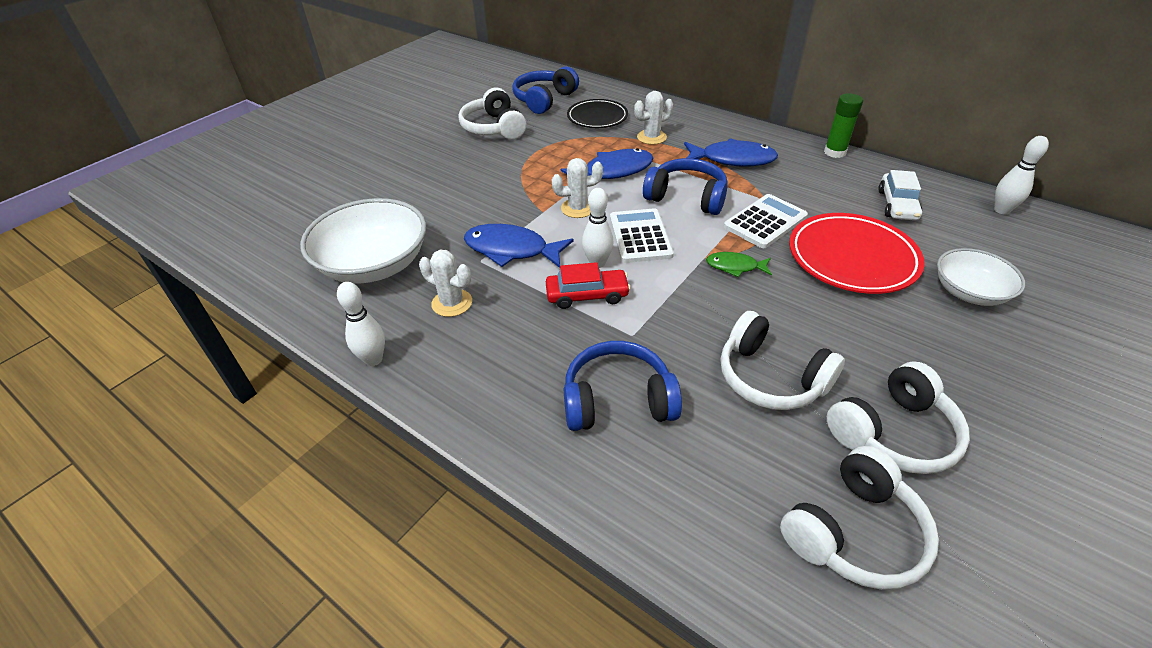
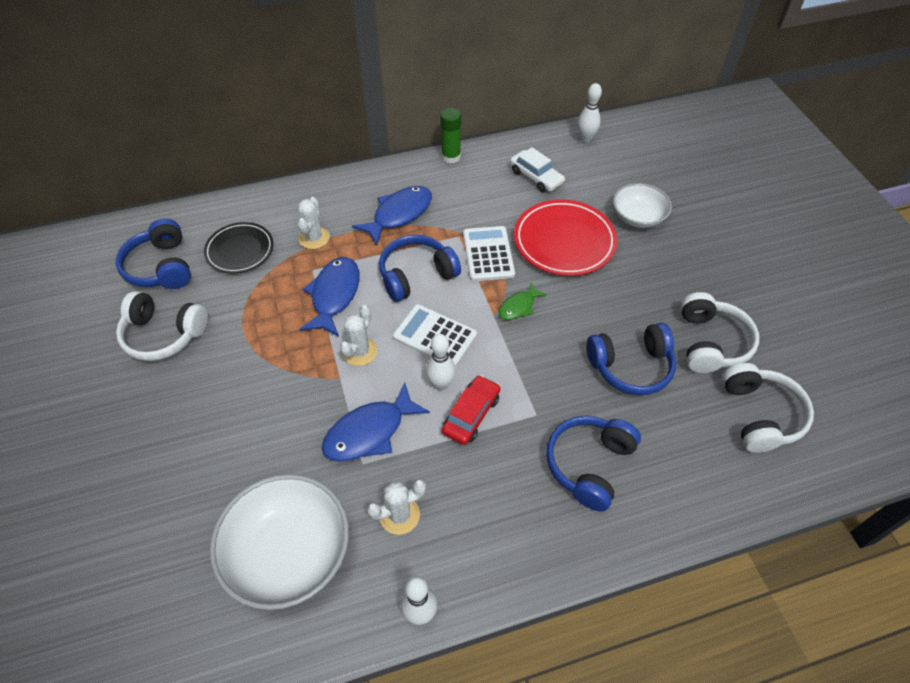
camera: 55 degrees left, 10 degrees up
(770, 377) = (631, 366): white headphones -> blue headphones

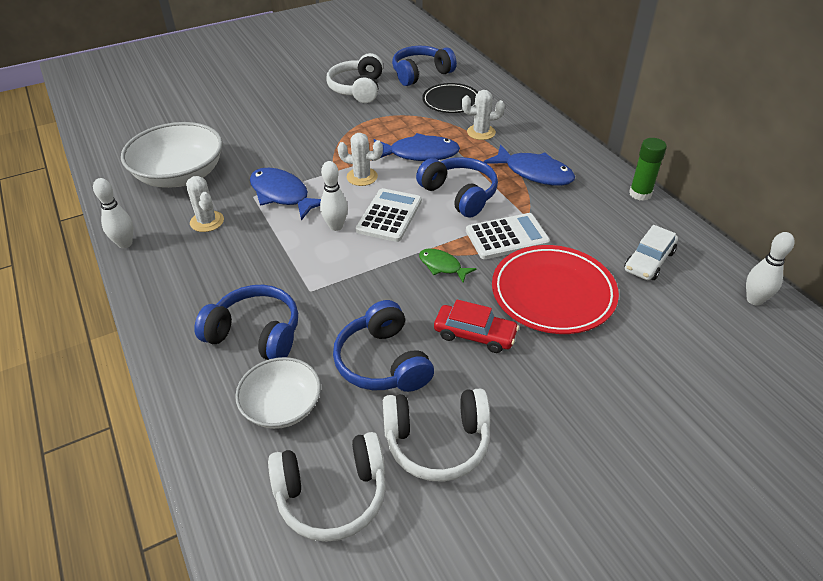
camera: 80 degrees right, 10 degrees down
(471, 414) = (305, 248): red car -> red car (475, 334)
(638, 217) = (632, 360): white bowl -> white bowl (282, 406)

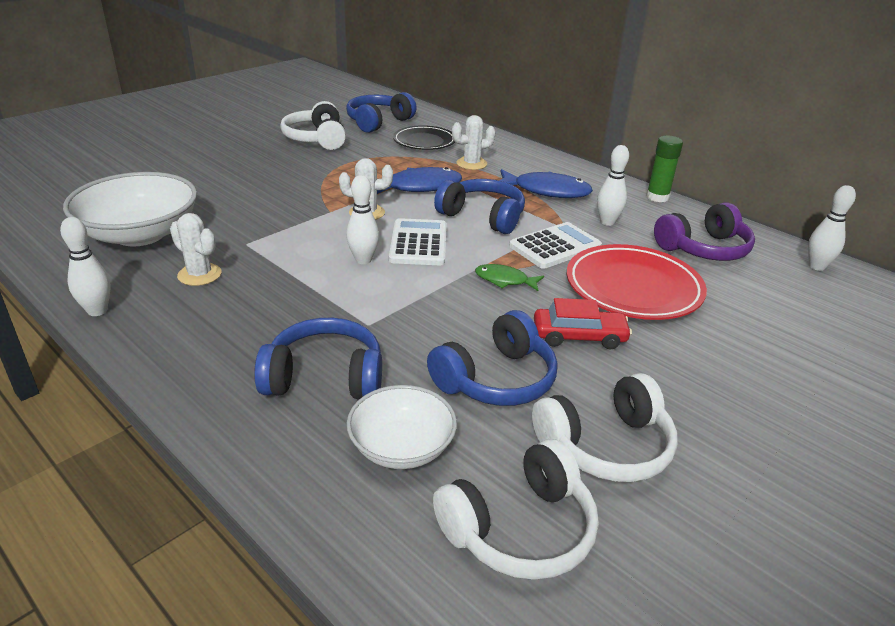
camera: 20 degrees left, 10 degrees down
(282, 195) = (282, 238): blue fish -> none
(383, 362) = (496, 379): blue headphones -> blue headphones turned 90 degrees counterclockwise
(572, 216) = (607, 222): none -> white bowling pin
(649, 261) = (703, 249): white car -> purple headphones

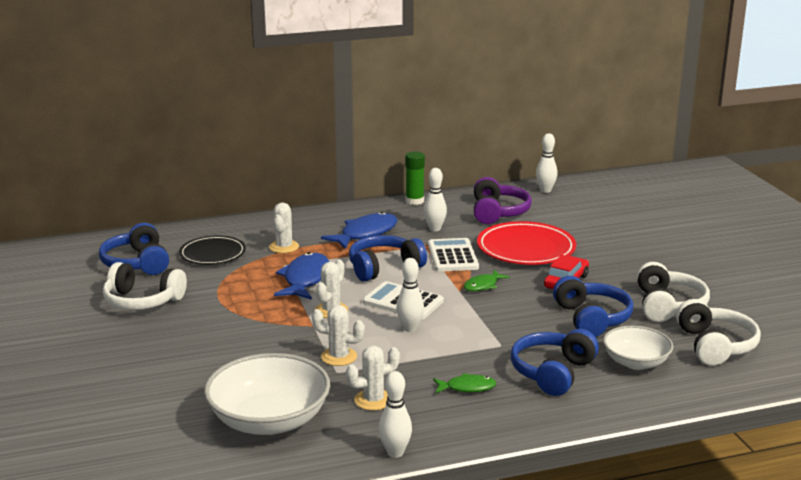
camera: 60 degrees left, 10 degrees down
(254, 323) = (467, 387): none -> green fish
(277, 238) = (339, 357): none -> white cactus

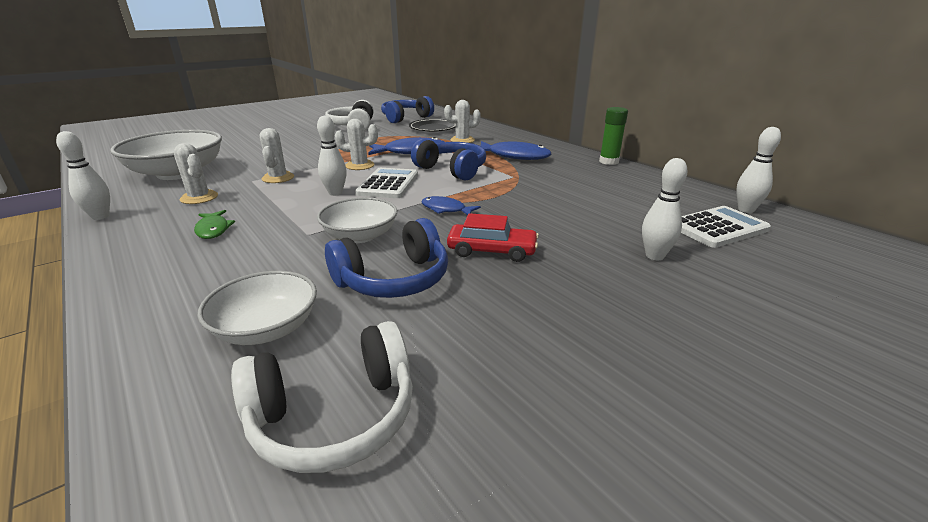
camera: 70 degrees right, 5 degrees up
(434, 229) = (557, 175): white bowling pin -> white bowling pin (654, 256)
(452, 256) = (503, 189): white calculator -> white calculator (718, 228)
(483, 285) = (446, 209): green fish -> blue fish
(497, 212) = (638, 194): purple headphones -> none
(516, 324) = (360, 236): none -> white bowl
(526, 249) = (560, 218): red plate -> none
(553, 373) = (240, 269): blue headphones -> none
(668, 305) = (472, 342): white headphones -> none

